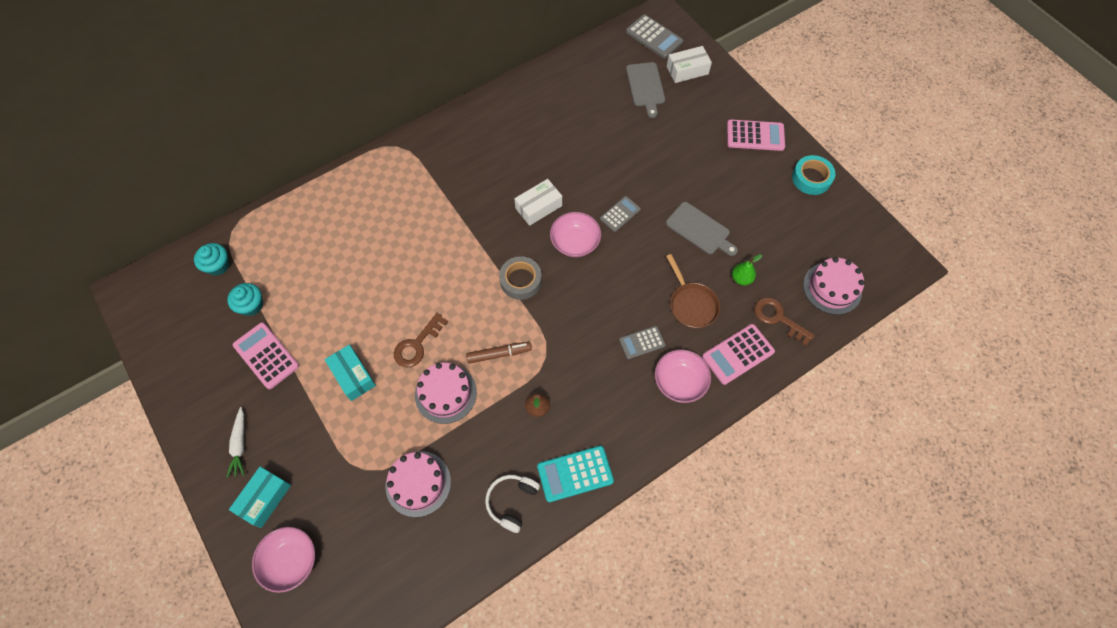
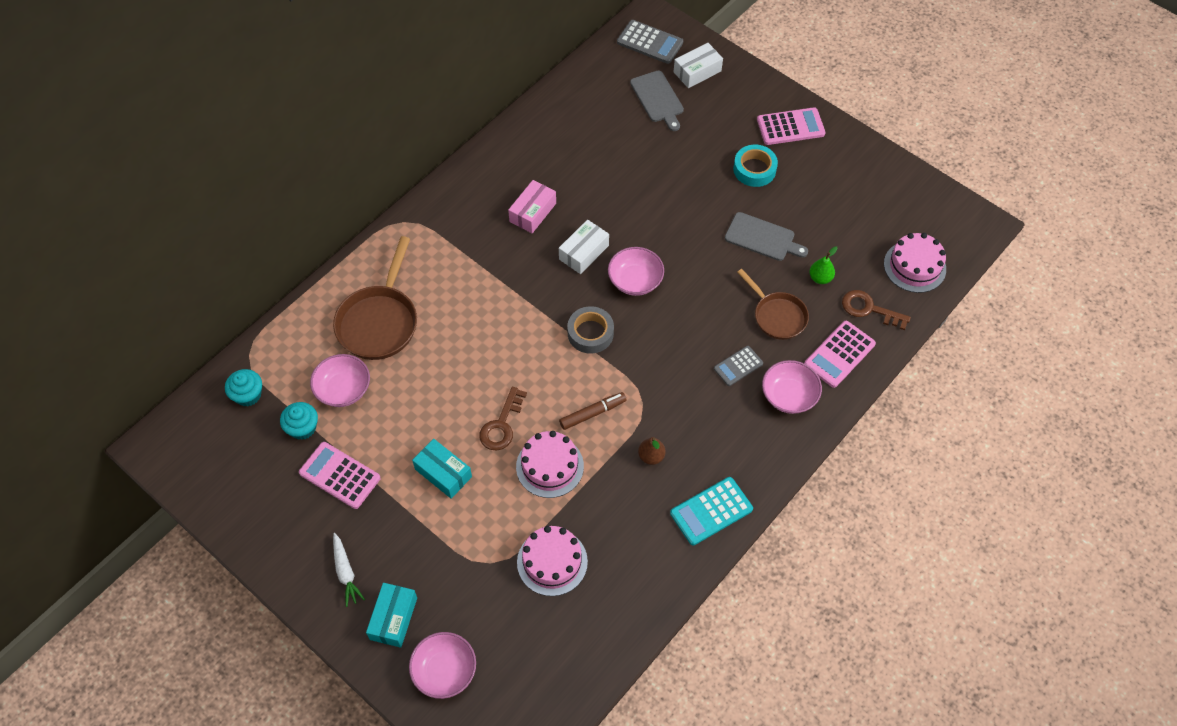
camera: 15 degrees left, 5 degrees down
(296, 280) = (343, 389): none -> pink bowl
(346, 228) = (379, 322): none -> brown pan
(506, 162) = (532, 212): none -> pink box
(512, 502) = (655, 555): white headphones -> none
(620, 214) = (673, 240): grey calculator -> none
(811, 178) = (861, 159): turquoise tape -> turquoise tape (754, 169)

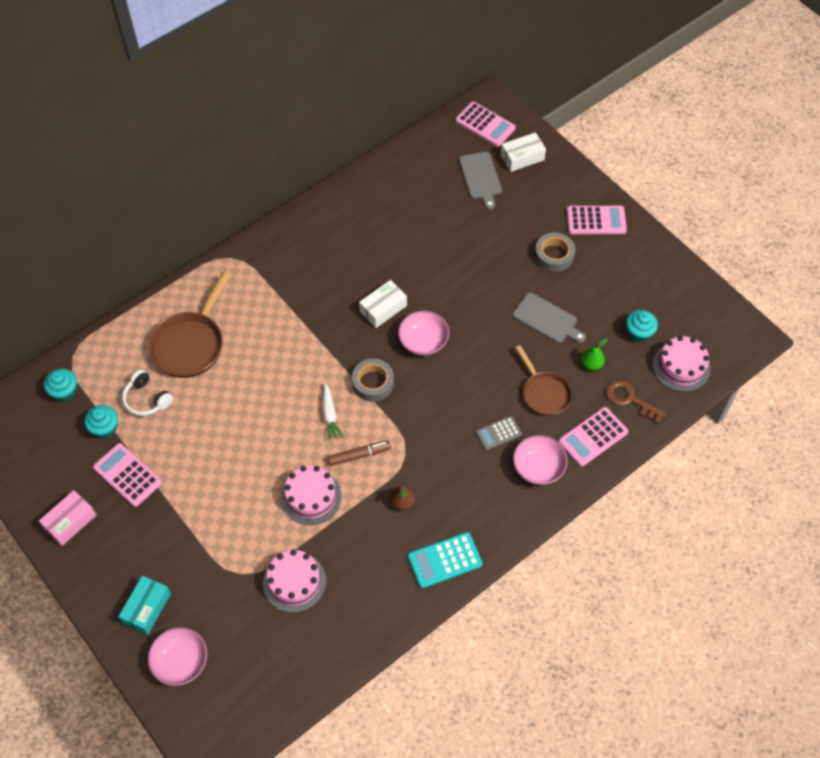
camera: 10 degrees right, 0 degrees up
(343, 389) = (147, 399): pink bowl -> white headphones
(346, 572) = (115, 561): white carrot -> white carrot (330, 415)
(443, 473) = (217, 487): turquoise box -> none
(501, 425) = (277, 453): brown key -> none
(532, 212) = (346, 266): pink box -> pink box (70, 521)
(650, 42) = (485, 124): grey calculator -> pink calculator
(754, 169) = (554, 255): turquoise tape -> grey tape
(862, 237) = (639, 332): none -> turquoise cupcake

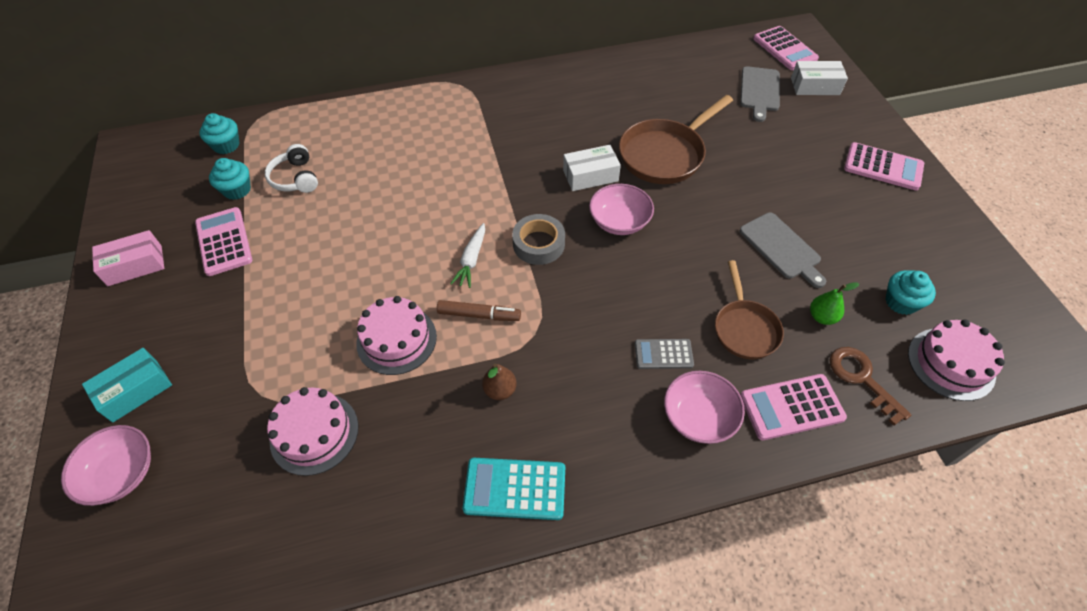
camera: 25 degrees right, 5 degrees down
(190, 344) = (372, 144): brown pan -> brown pan (665, 155)
(554, 255) = (817, 185): grey tape -> none

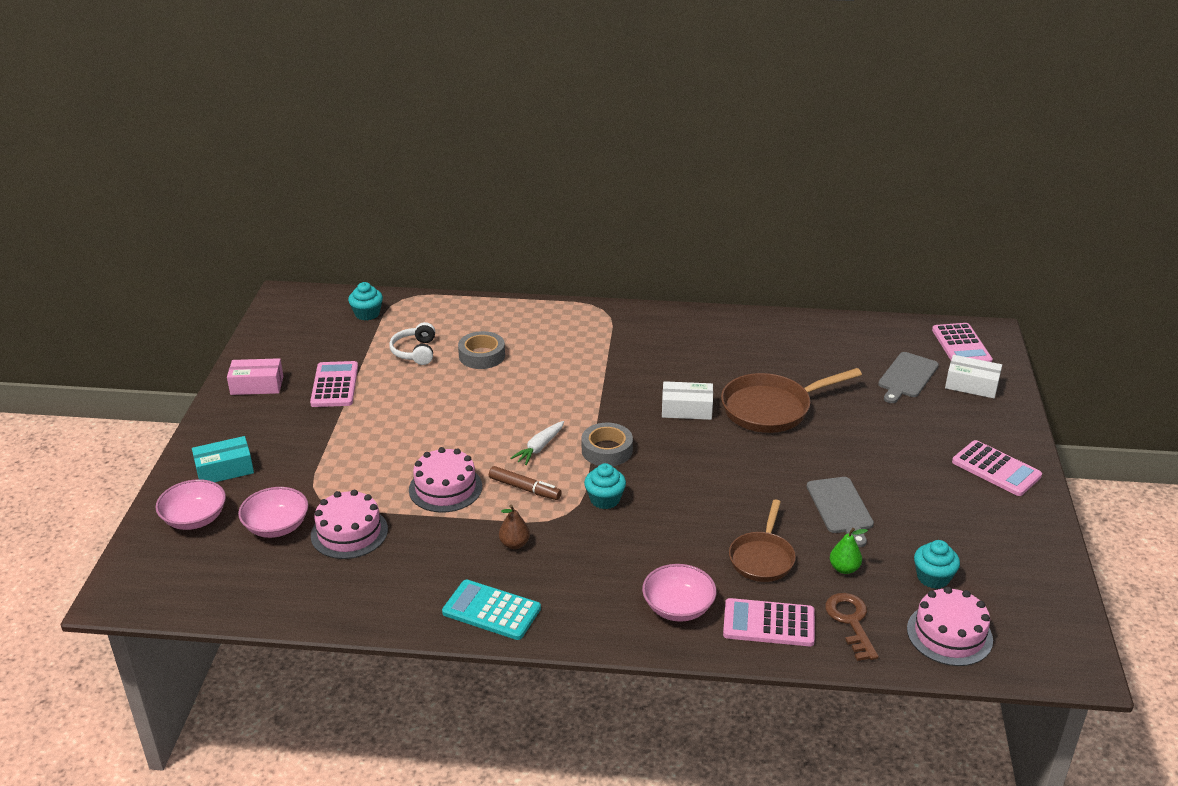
camera: 20 degrees right, 20 degrees down
(237, 190) = (362, 349): turquoise cupcake -> turquoise cupcake (605, 499)
(366, 165) = (482, 355): none -> grey tape
(619, 221) = (693, 451): pink bowl -> pink bowl (276, 526)
(663, 354) = (673, 557): grey calculator -> none

